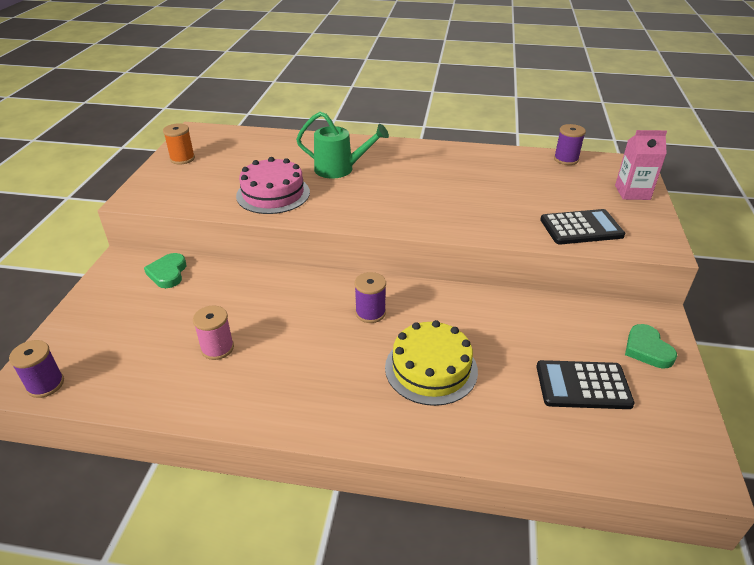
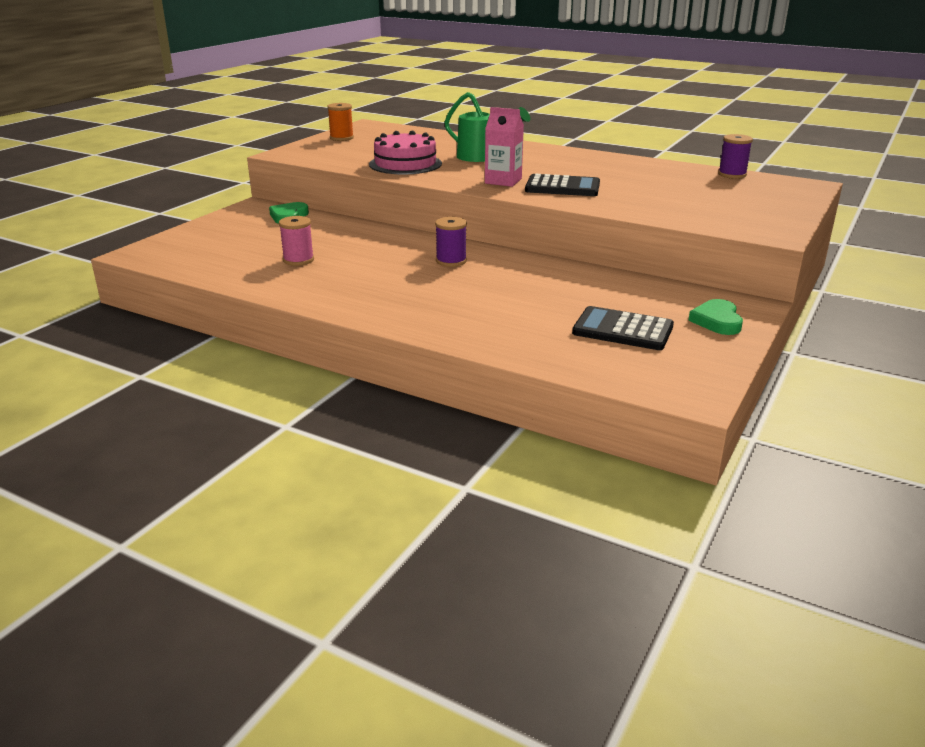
camera: 20 degrees right, 10 degrees down
(45, 384) = (151, 257): purple spool -> none
(431, 369) = (479, 298): yellow cake -> none
(581, 228) = (697, 214): black calculator -> black calculator (562, 187)
(632, 192) = (784, 201): pink carton -> pink carton (503, 181)

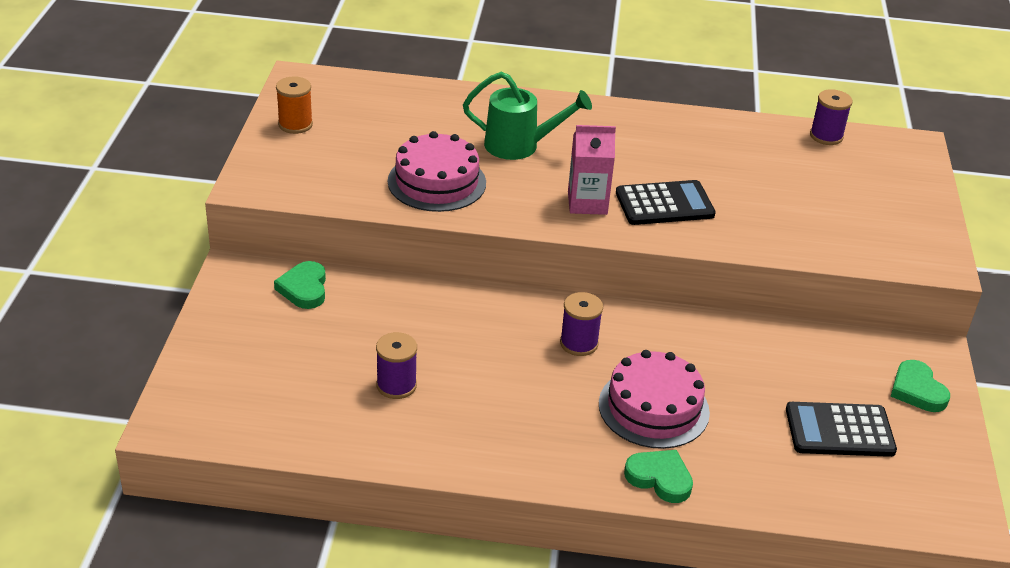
camera: 25 degrees left, 10 degrees up
(298, 260) = (396, 385): pink spool -> purple spool
(441, 328) = (659, 478): none -> green heart
(475, 296) = (653, 408): none -> pink cake

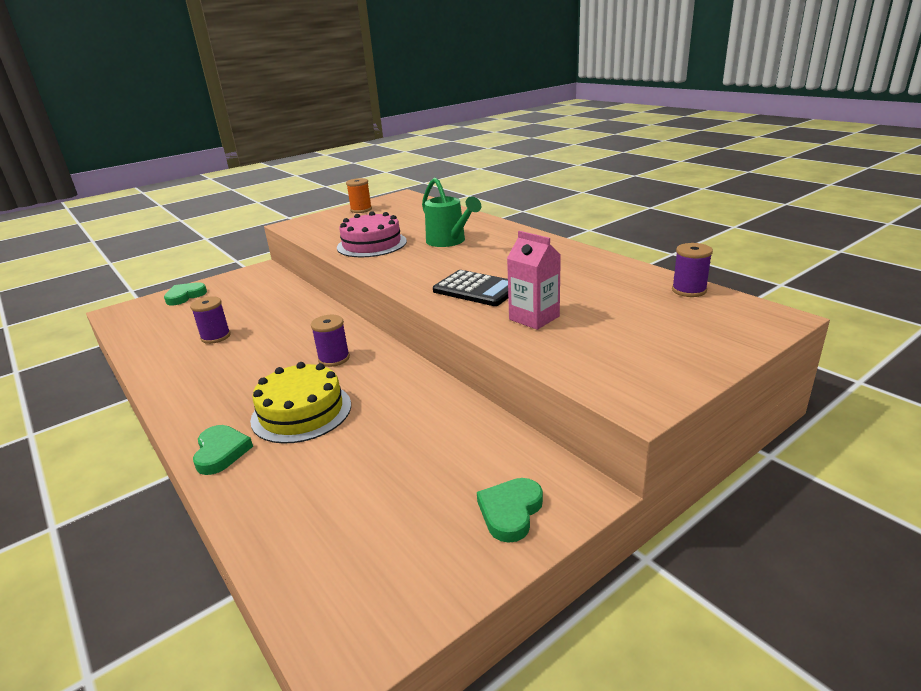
camera: 50 degrees right, 10 degrees down
(304, 288) = (269, 284): green heart -> green heart (185, 296)
(587, 203) = (429, 274): pink carton -> pink carton (534, 318)
(653, 408) = (301, 412): pink cake -> yellow cake
(839, 431) = (387, 500): black calculator -> none

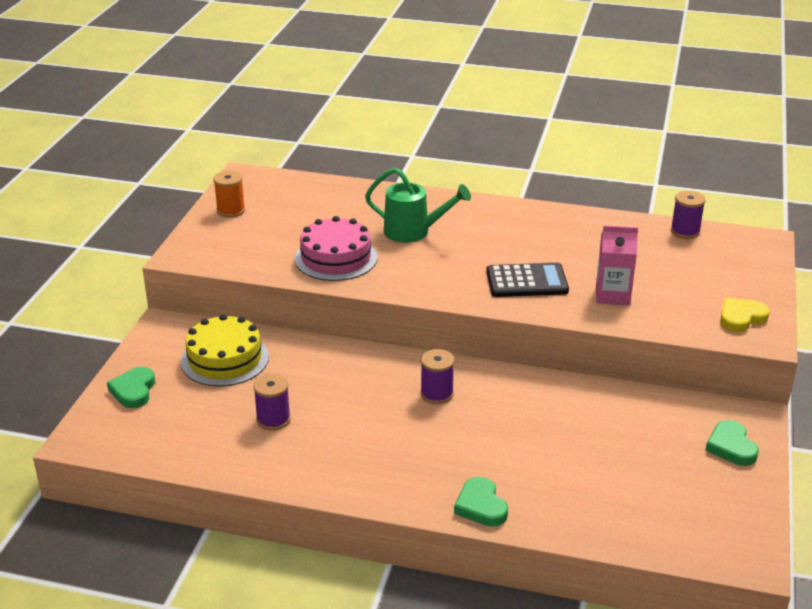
camera: 40 degrees left, 5 degrees up
(221, 452) = (481, 506): green heart -> green heart turned 150 degrees counterclockwise
(301, 412) = (489, 449): yellow cake -> yellow cake (225, 359)
(641, 375) = (741, 318): none -> yellow heart

